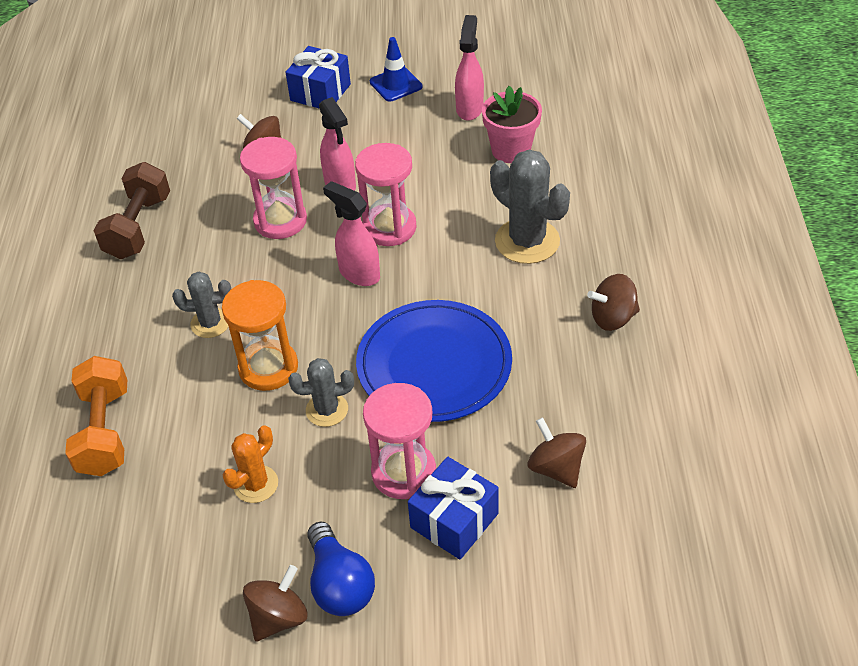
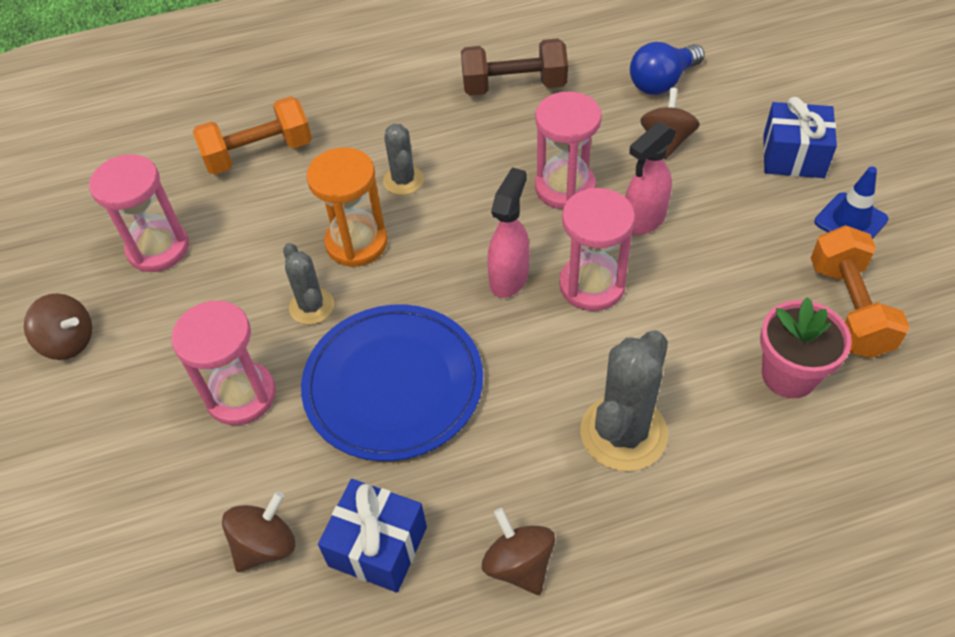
camera: 75 degrees right, 5 degrees up
(191, 530) = (158, 248): none -> pink hourglass
(256, 484) = (213, 279): orange cactus -> none
(339, 584) = (105, 378): blue light bulb -> blue light bulb (662, 82)
(454, 520) = (184, 458): blue gift -> blue gift (378, 546)
(469, 108) = (848, 309): pink spray bottle -> orange dumbbell

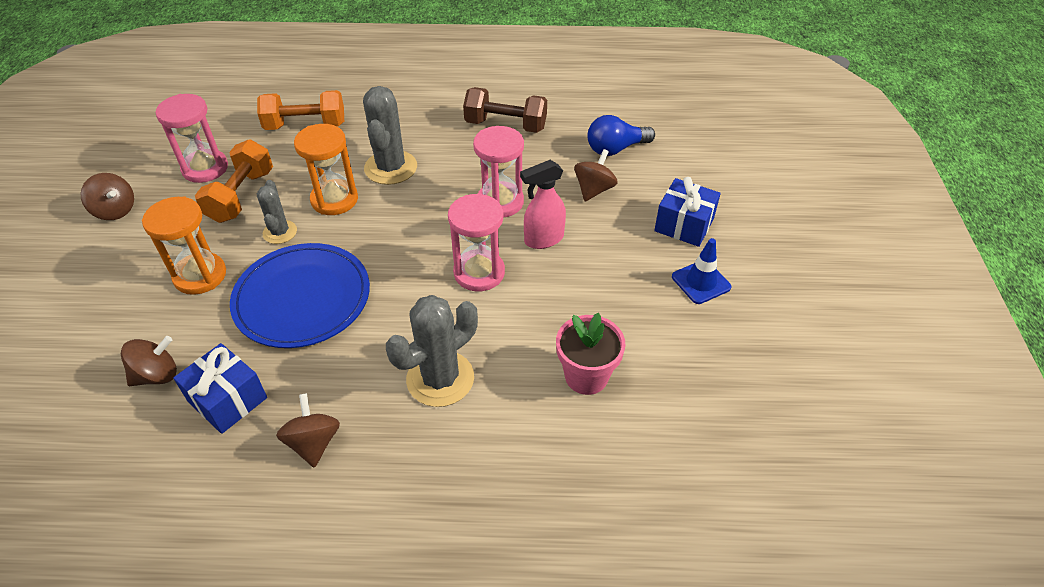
camera: 15 degrees right, 5 degrees down
(241, 395) = (200, 275): pink hourglass -> orange hourglass
(403, 180) = (391, 168): grey cactus -> grey cactus, size x1.70
(509, 278) = (424, 251): pink spray bottle -> none
(848, 309) = (661, 343): orange dumbbell -> orange dumbbell (241, 196)

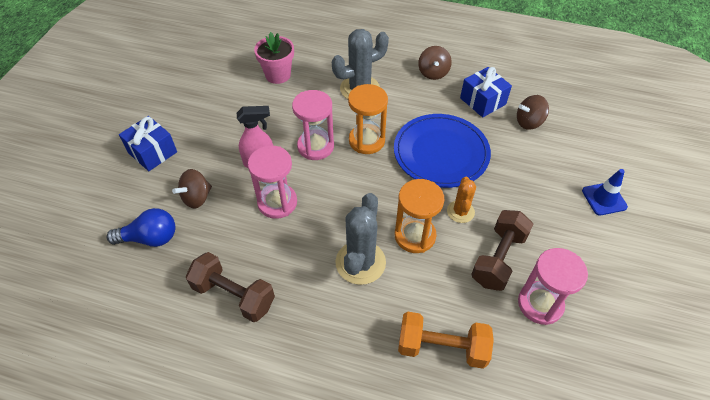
camera: 165 degrees left, 5 degrees up
(115, 210) = (610, 267): brown spinning top -> none
(200, 275) = (517, 185): orange hourglass -> orange hourglass (366, 141)
(241, 196) = (498, 258): orange dumbbell -> brown dumbbell
(280, 232) = (460, 211): grey cactus -> orange cactus
(701, 282) = (175, 111): blue traffic cone -> blue traffic cone (604, 199)

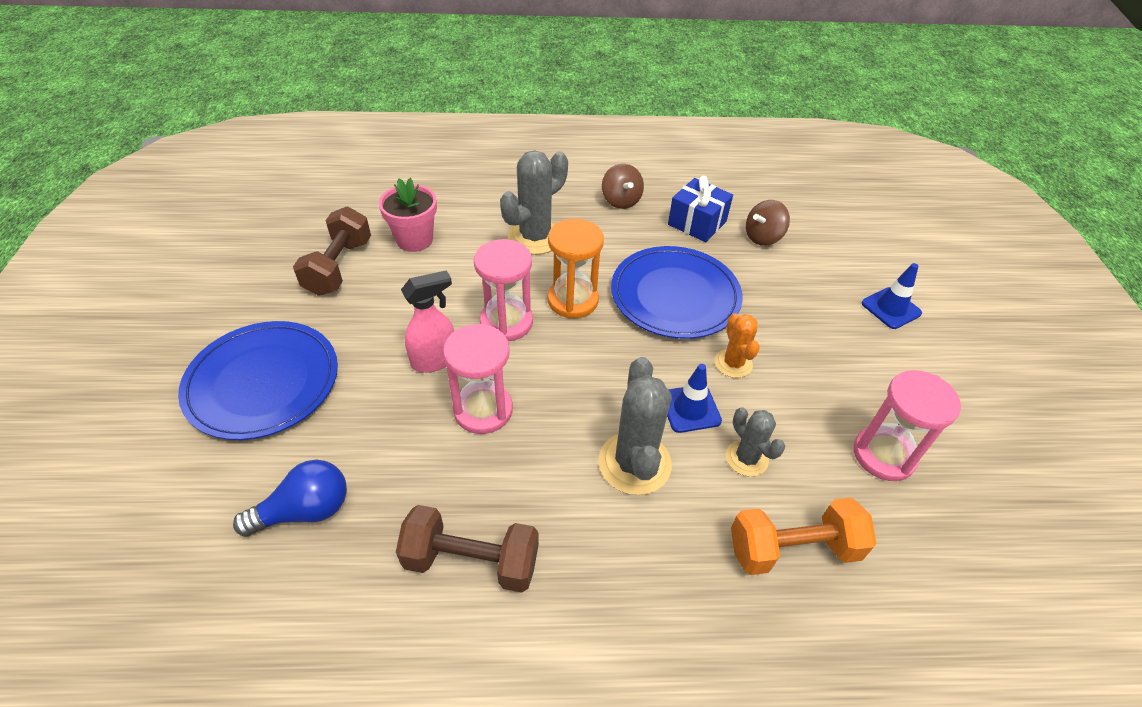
camera: 20 degrees left, 5 degrees down
(152, 152) = (263, 382): blue gift -> blue plate
(197, 198) = (358, 432): brown spinning top -> none
(415, 236) = (690, 408): orange hourglass -> blue traffic cone
(438, 279) = (746, 458): none -> grey cactus
(498, 258) = (807, 411): brown dumbbell -> brown dumbbell (339, 267)

